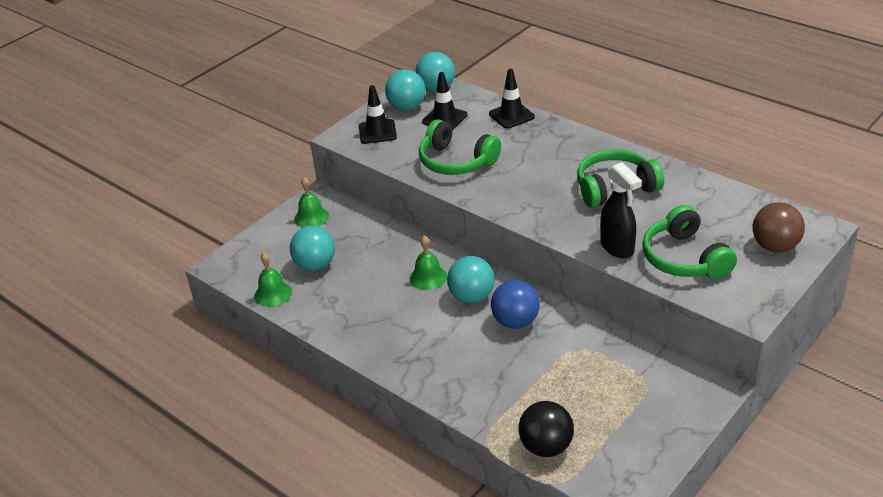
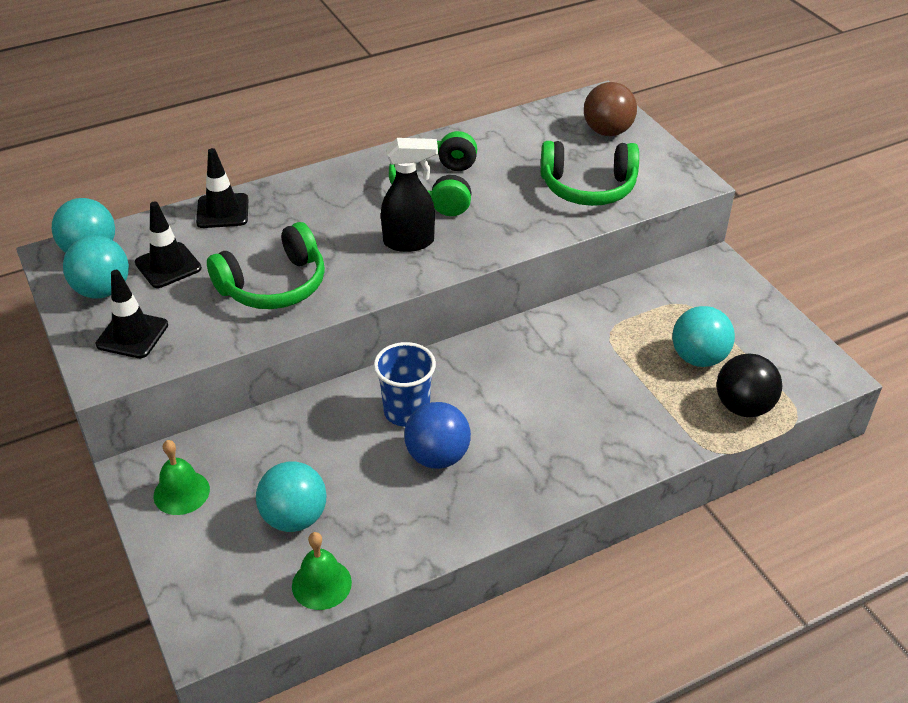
camera: 70 degrees left, 5 degrees up
(428, 277) = (406, 411): green bell -> blue cup
(471, 297) = (470, 385): turquoise ball -> turquoise ball (698, 358)
(515, 322) = (537, 364): blue ball -> blue ball (437, 456)
(617, 248) = (540, 222): black spray bottle -> black spray bottle (409, 242)

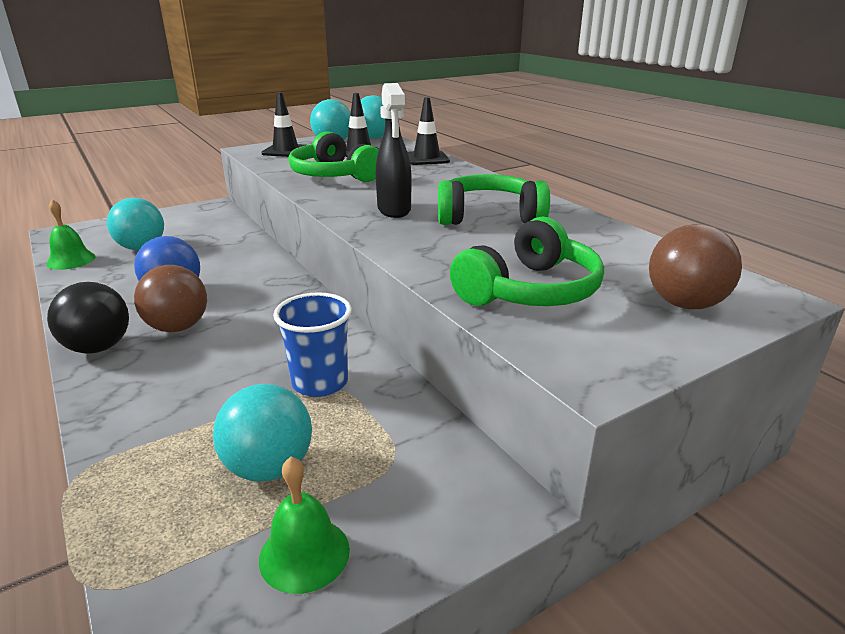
camera: 85 degrees right, 15 degrees down
(181, 492) = (188, 217): green bell -> green bell (304, 554)
(406, 411) = (236, 278): blue cup -> blue cup (320, 382)
(512, 438) = (178, 327): none -> brown ball
(588, 187) = (529, 290): green headphones -> green headphones turned 135 degrees counterclockwise
(743, 407) = (148, 513): black ball -> black ball (98, 347)

